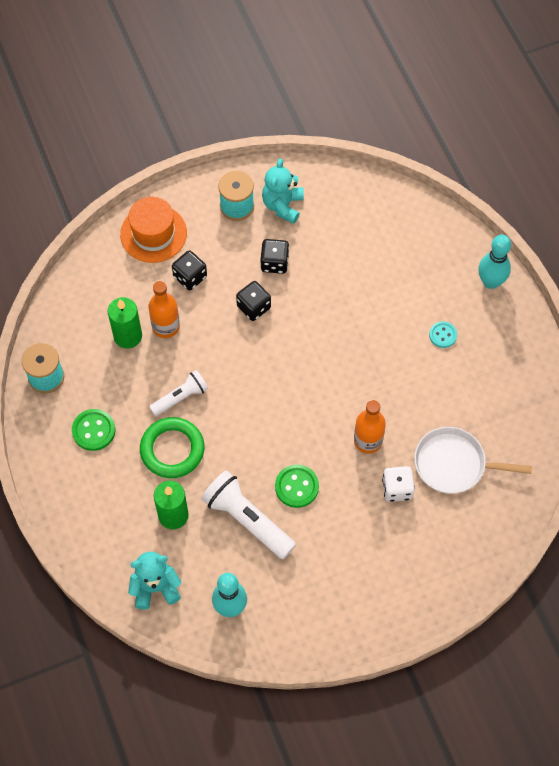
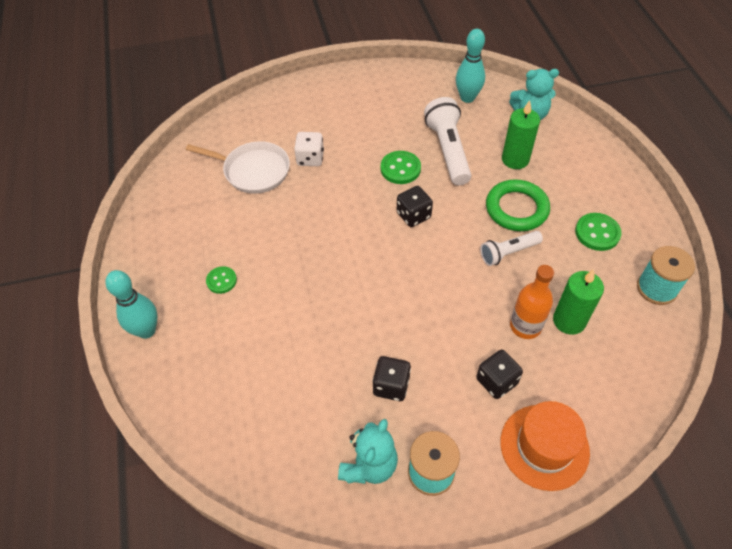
camera: 170 degrees left, 10 degrees down
(247, 519) = (448, 150): white flashlight -> white flashlight turned 150 degrees counterclockwise
(254, 307) = (422, 335): black dice -> black dice (413, 215)
(368, 441) = (326, 196): orange bottle -> none
(443, 335) = (221, 281): turquoise button -> green button

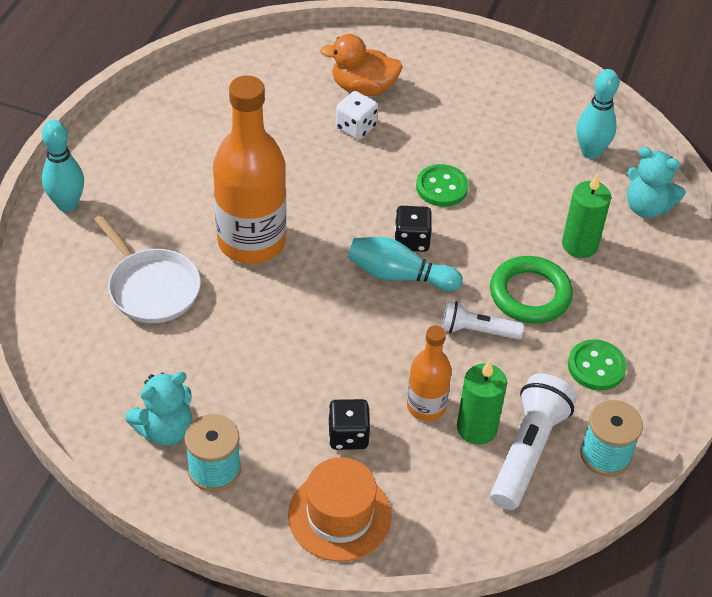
camera: 30 degrees right, 5 degrees down
(221, 281) = (169, 198): green button -> none
(253, 171) = (287, 110): white pan -> white pan (152, 288)
(292, 129) = (363, 88): none -> orange duck
(308, 279) = (251, 242): none -> orange bottle
(391, 386) = (244, 379): black dice -> none
(427, 244) = (399, 275): none -> turquoise bowling pin
(448, 150) = (513, 196): white flashlight -> white flashlight (528, 451)

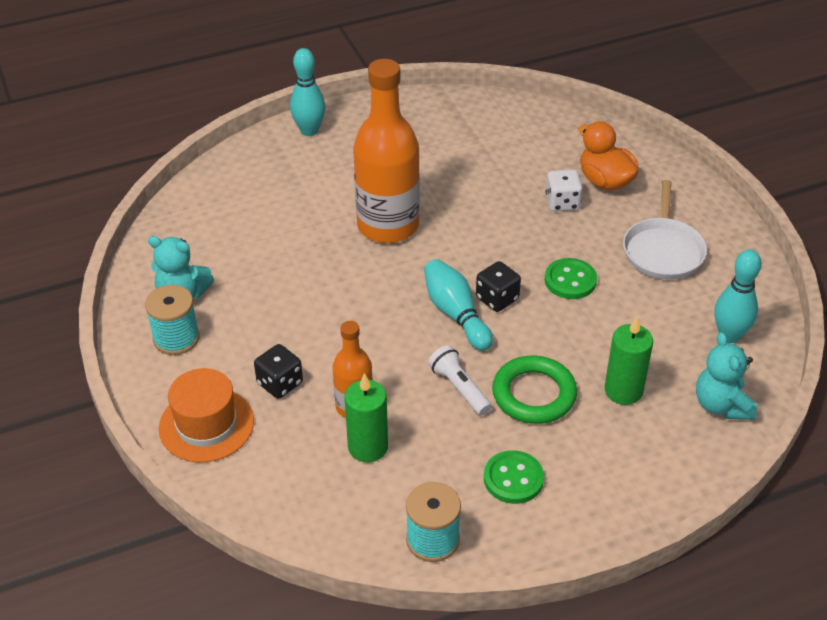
camera: 50 degrees right, 5 degrees down
(152, 288) = (289, 210): white pan -> white pan (663, 251)
(528, 451) = (381, 490): white flashlight -> none

